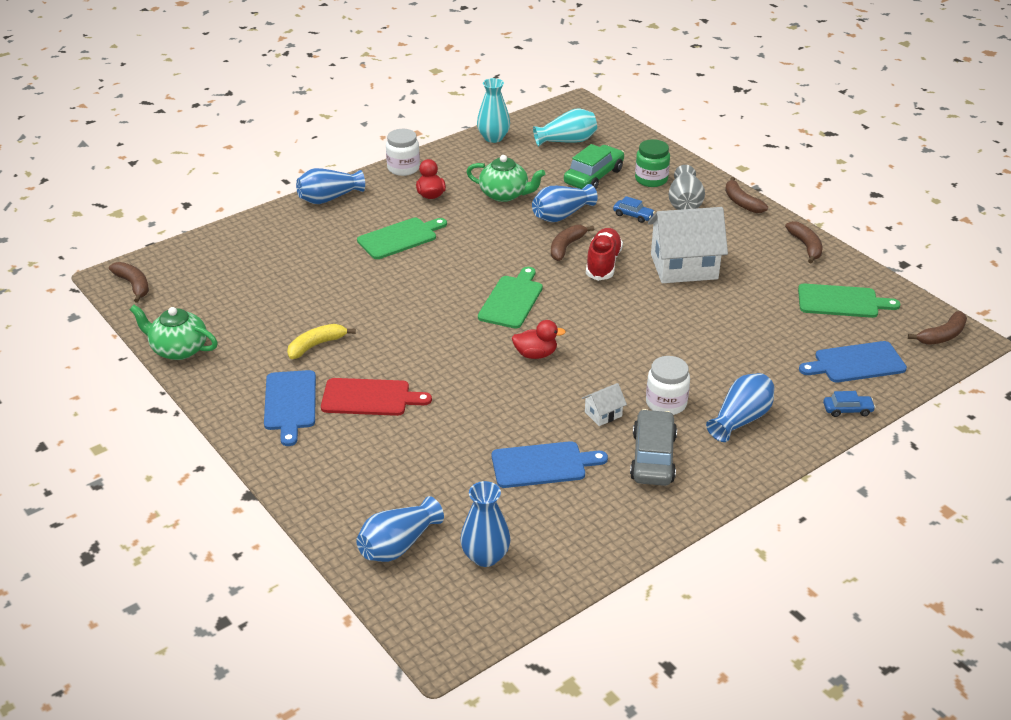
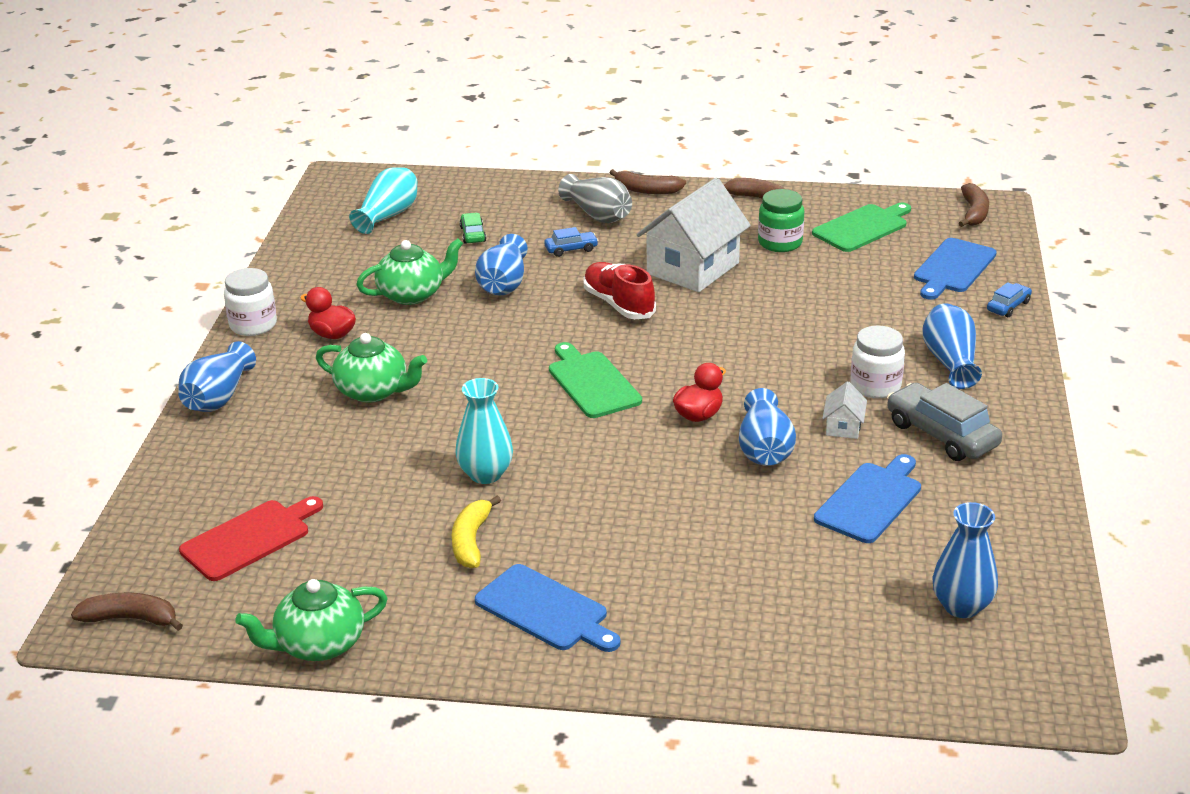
camera: 45 degrees left, 5 degrees down
(370, 398) = (616, 551): red cutting board -> red cutting board (250, 538)
(398, 545) = (877, 654): blue vase -> blue vase (764, 449)
(400, 238) = (373, 391): green cutting board -> green teapot
(493, 138) = (303, 248): turquoise vase -> turquoise vase (485, 474)
(566, 247) = (558, 308): brown banana -> none
(594, 176) = (473, 234): green car -> green car, size x0.52
(651, 179) = (532, 210): green jar -> green jar (780, 243)

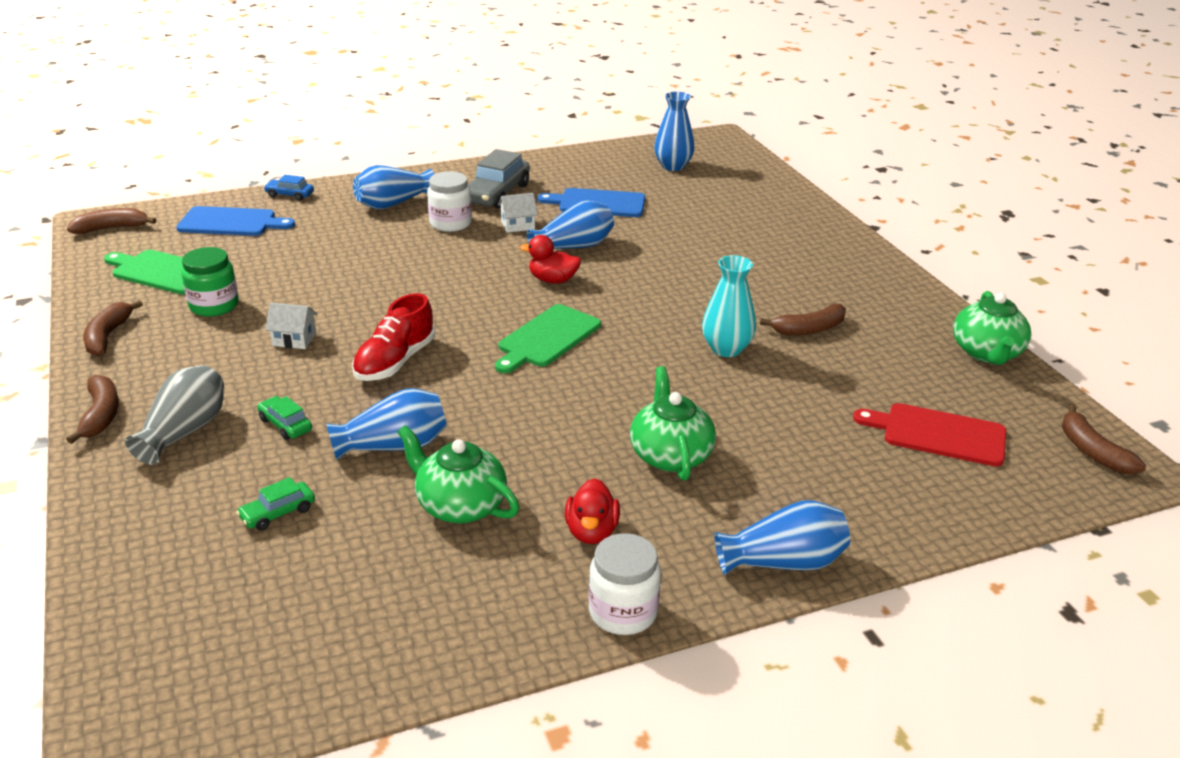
camera: 120 degrees left, 0 degrees up
(318, 645) = (987, 353): green teapot -> green teapot turned 60 degrees clockwise
(388, 215) = (250, 618): turquoise vase -> none
(471, 541) = (809, 329): yellow banana -> brown banana
(545, 610) = (838, 280): blue cutting board -> none
(571, 249) = (285, 425): blue car -> green car
(693, 268) = (294, 339): white house -> white house, size x0.43

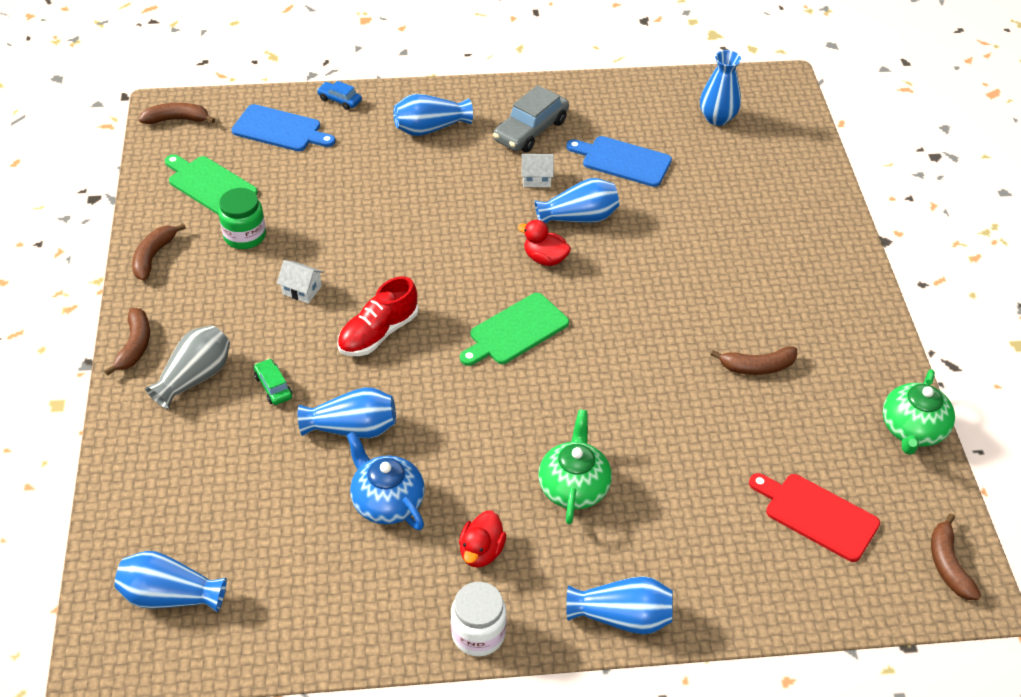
camera: 15 degrees right, 15 degrees up
(206, 652) = (170, 596): none -> blue vase
(278, 513) = (247, 478): green car -> none
(450, 223) = (475, 165): white jar -> none
(459, 505) = (387, 501): green teapot -> blue teapot
(726, 349) = (670, 376): turquoise vase -> none

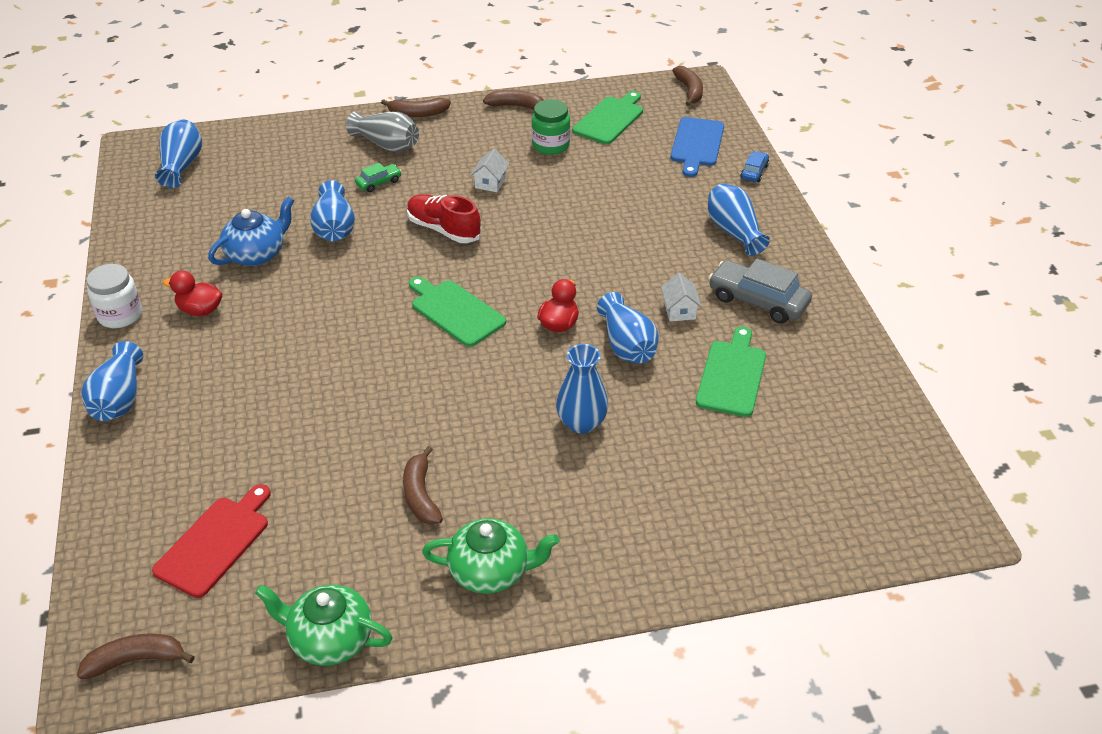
camera: 85 degrees right, 5 degrees down
(573, 487) = (265, 361): green teapot -> green teapot (491, 571)
(623, 161) = (732, 375): blue cutting board -> green cutting board
(717, 118) = (845, 458): blue vase -> blue vase (581, 423)

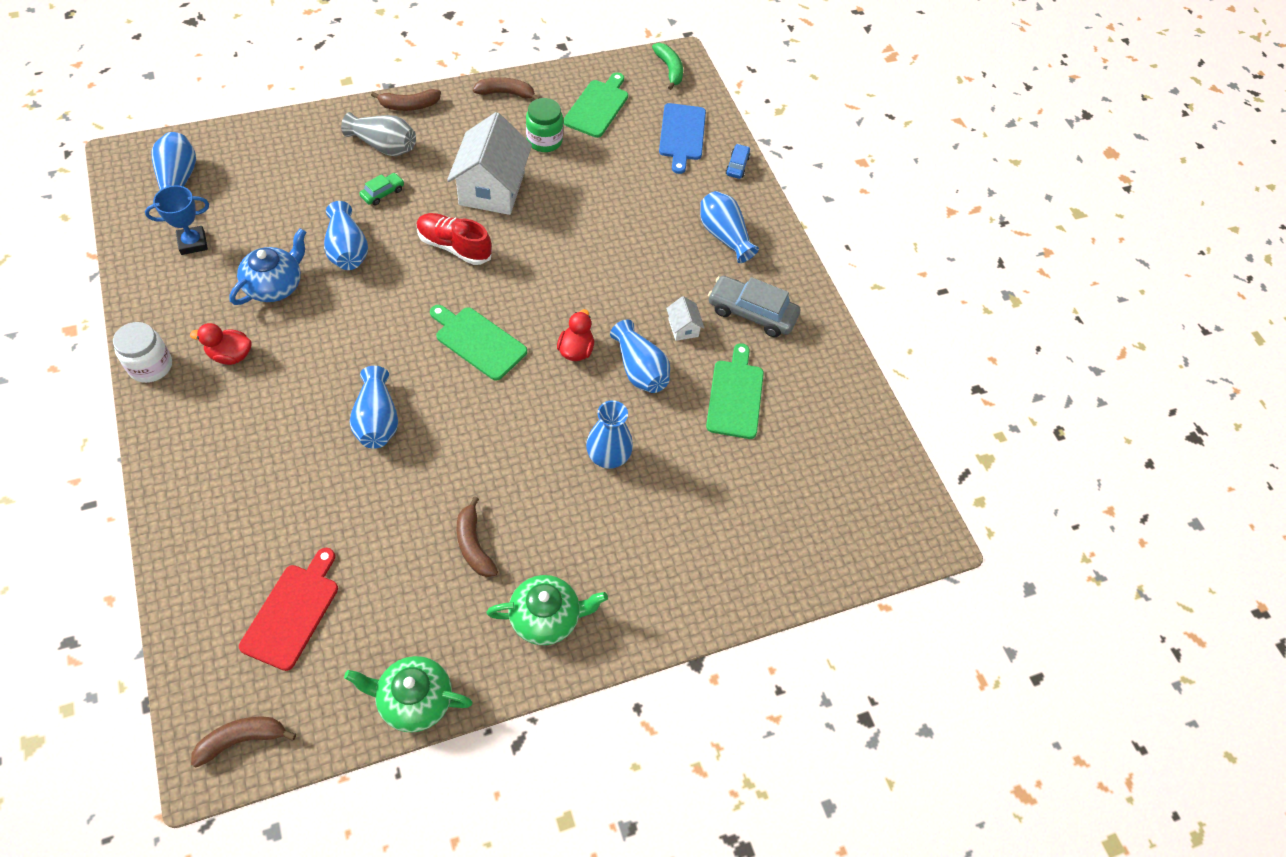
camera: 15 degrees left, 15 degrees up
(119, 399) = (169, 463): blue vase -> blue vase (377, 420)
(184, 216) = (193, 243): none -> blue trophy
(490, 183) = (492, 188): white house -> white house, size x2.33
(689, 91) = (669, 70): brown banana -> green banana

